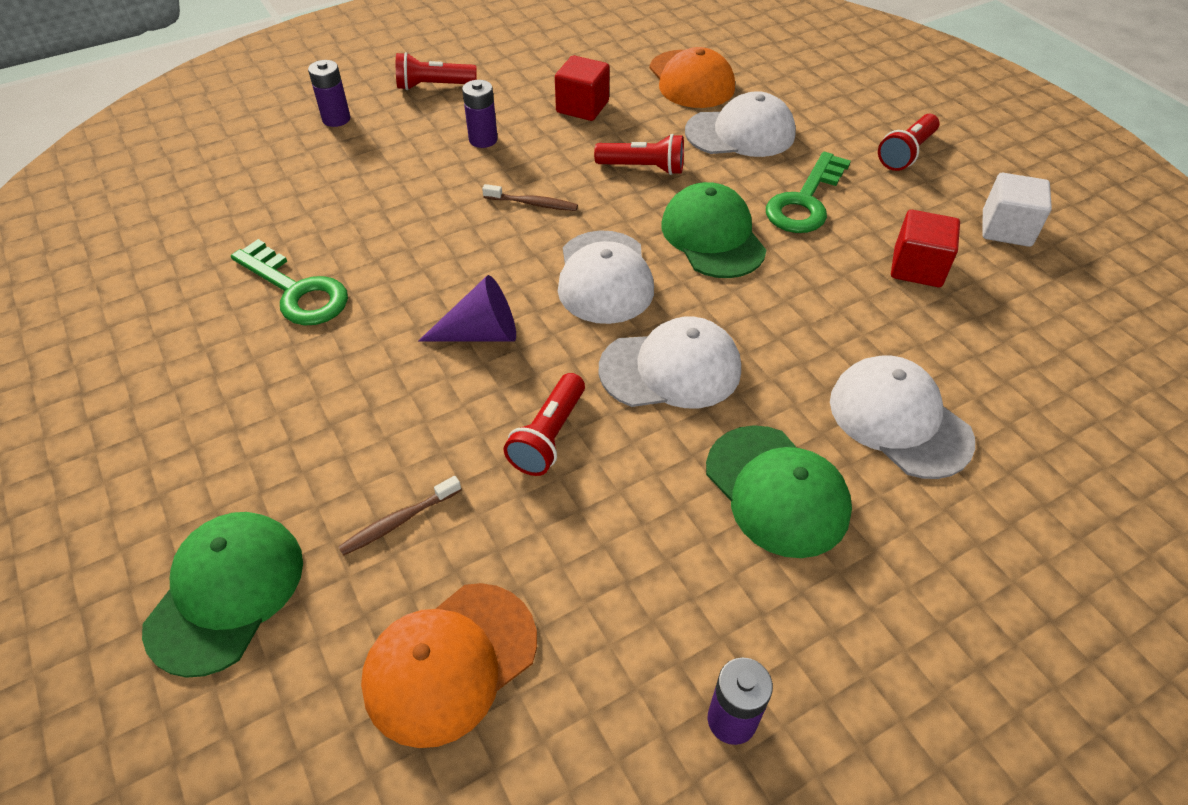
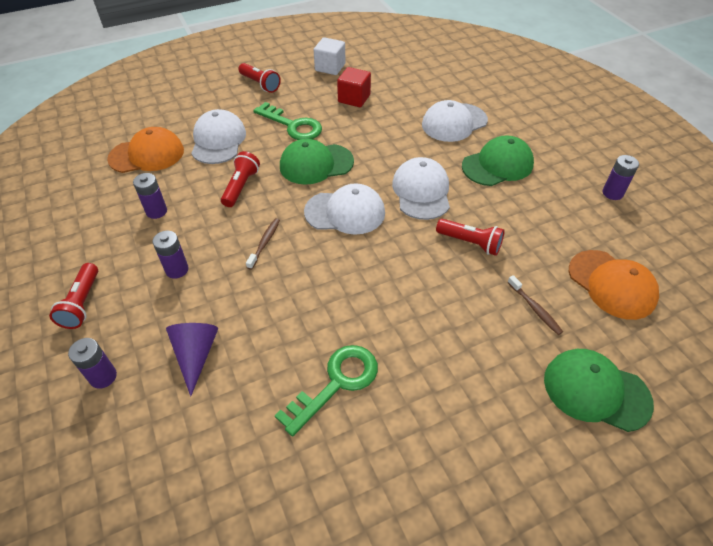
camera: 85 degrees left, 0 degrees up
(481, 334) = (389, 272): purple cone -> purple cone (196, 355)
(582, 107) = (156, 211): red cube -> purple battery

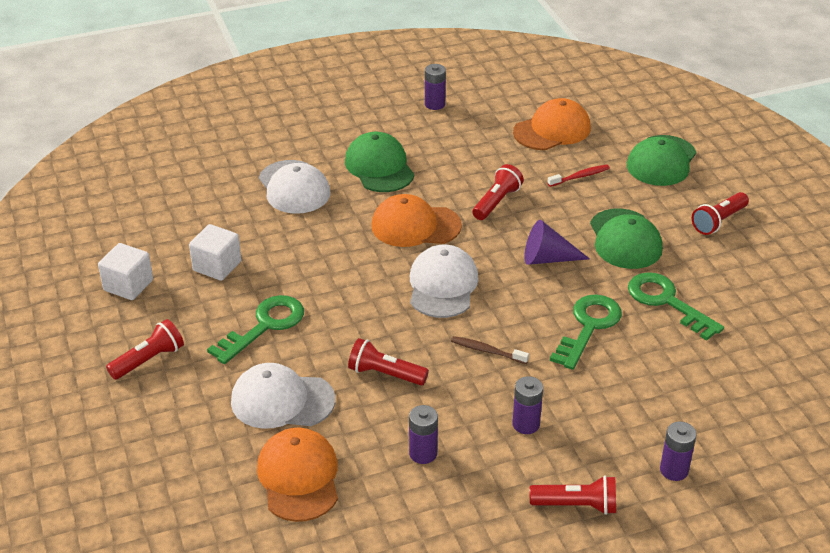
camera: 85 degrees left, 10 degrees down
(196, 355) = (643, 399): purple cone -> purple cone (548, 258)
(296, 314) = (588, 326): none -> green key
(316, 164) = (352, 306): green cap -> green cap (625, 239)
(354, 98) = (217, 266): red cube -> white cube
(421, 191) = (415, 226): white cap -> orange cap
(491, 449) = (718, 221): none -> red flashlight
(535, 309) = (580, 176): brown toothbrush -> red toothbrush

